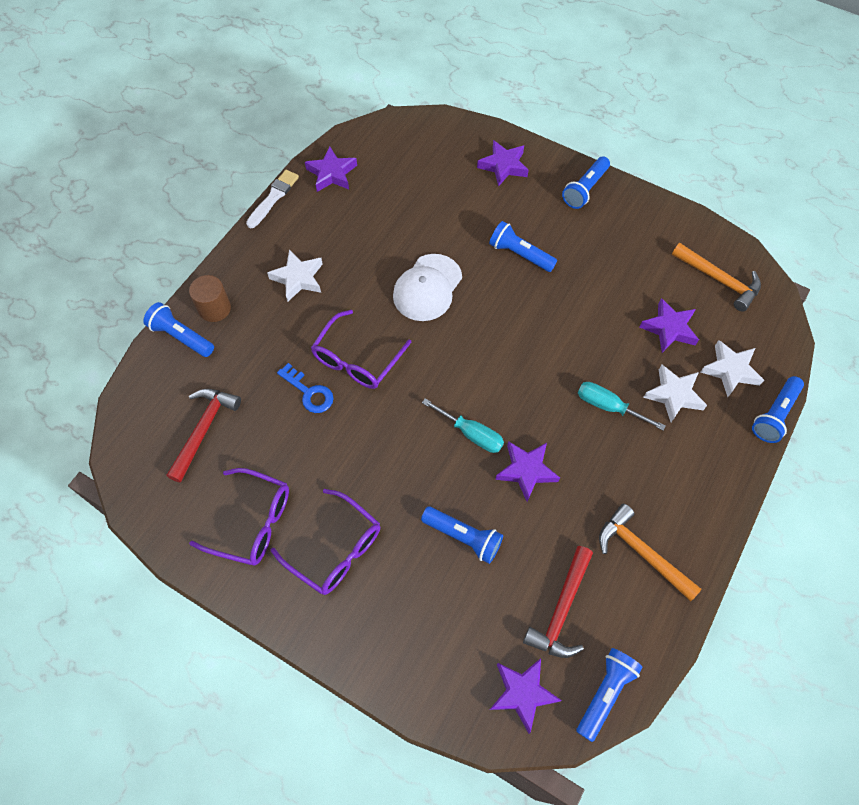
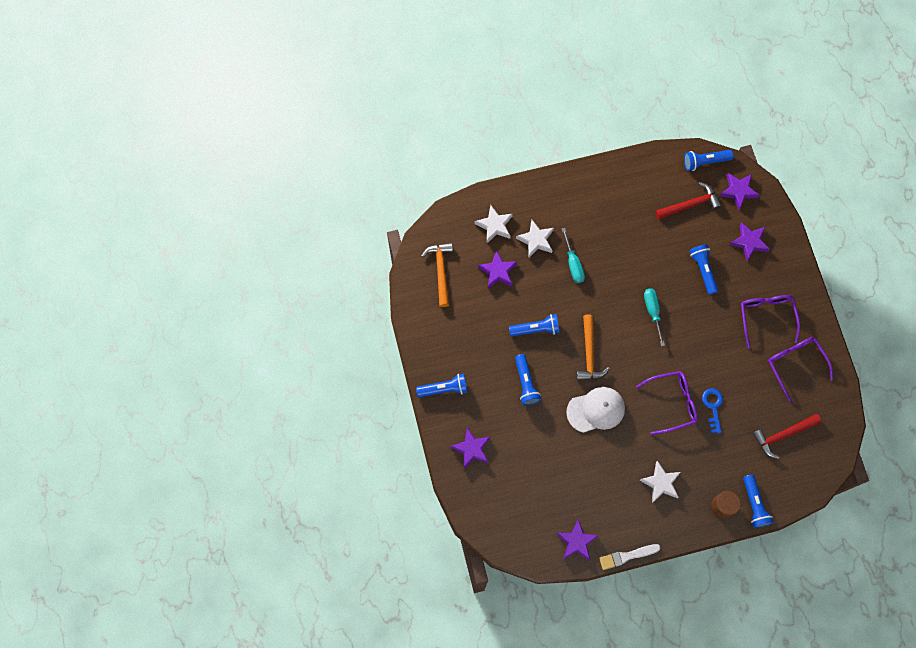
camera: 135 degrees left, 10 degrees up
(526, 471) = (644, 271): purple star -> purple star (749, 242)
(642, 553) = (631, 193): orange hammer -> orange hammer (589, 353)
(774, 415) = (501, 189): blue flashlight -> blue flashlight (536, 329)

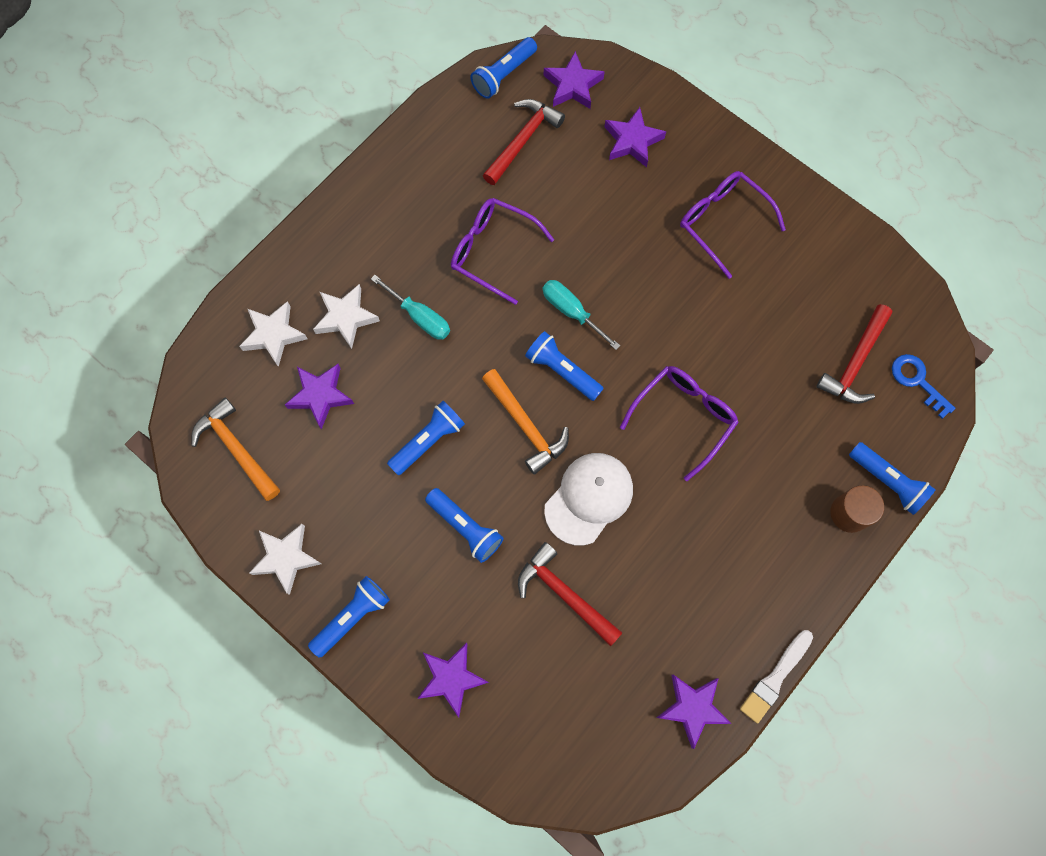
camera: 35 degrees left, 0 degrees up
(552, 447) = (565, 594): none -> red hammer
(660, 483) = (746, 539): white star -> white star (286, 558)
(703, 270) = (599, 214): blue flashlight -> blue flashlight (562, 370)
(713, 407) = (740, 386): blue key -> blue key (917, 381)
(795, 364) = (802, 259): purple glasses -> purple glasses (492, 251)

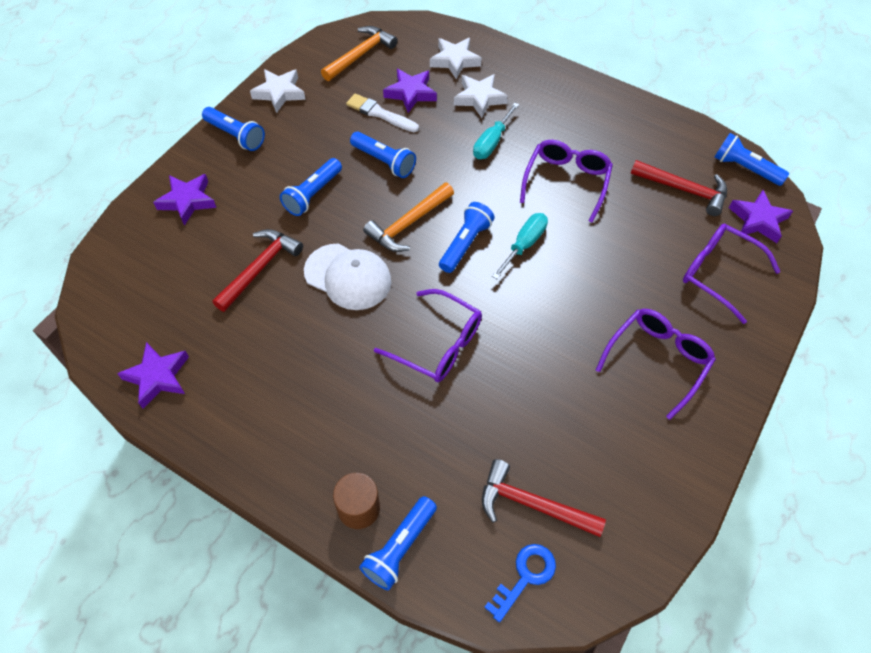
camera: 80 degrees right, 15 degrees down
(632, 141) = (718, 273): purple star -> purple glasses
(775, 678) = (184, 447): white brush -> white brush (380, 114)

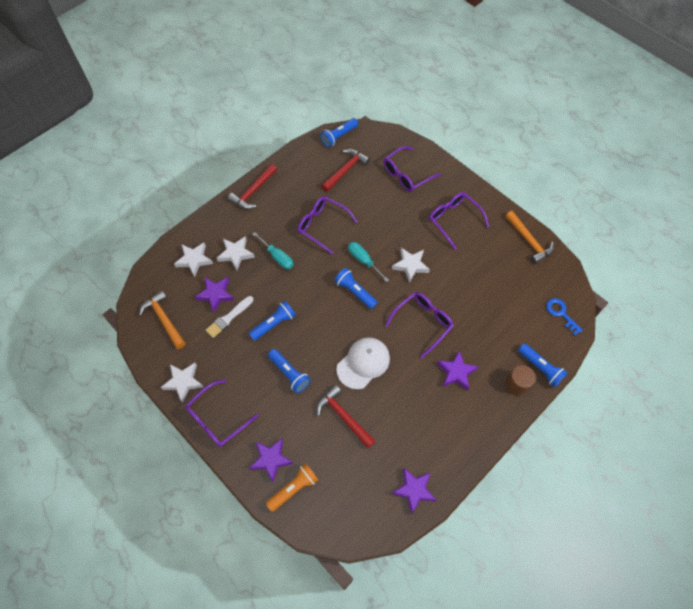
camera: 75 degrees left, 5 degrees up
(150, 233) = (294, 488): none -> orange flashlight
(235, 136) = (217, 419): blue flashlight -> purple glasses
(408, 224) = (331, 320): orange hammer -> orange hammer (529, 241)
(532, 504) = (525, 300): red hammer -> red hammer (253, 191)
(539, 309) = (410, 265): none -> white star
(758, 220) = (376, 144): purple star -> purple star (456, 372)

